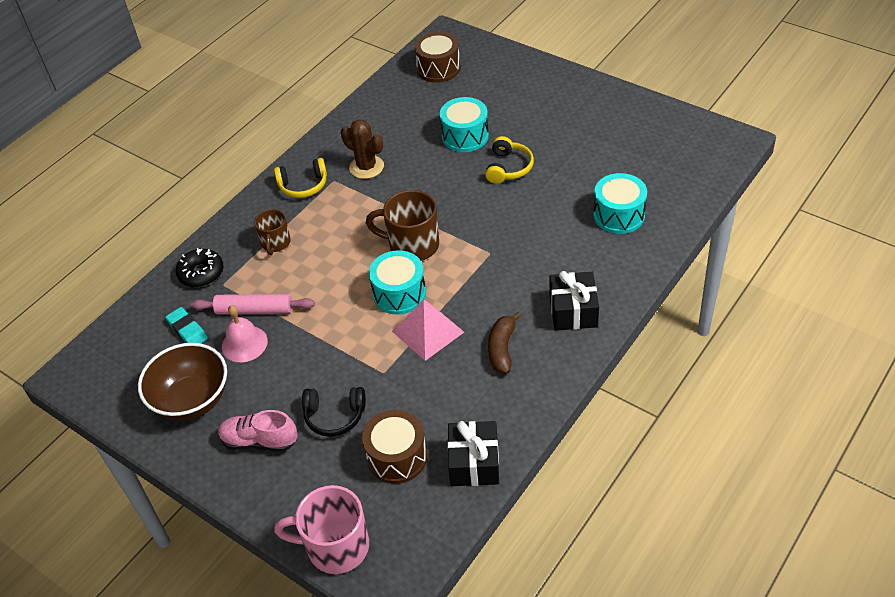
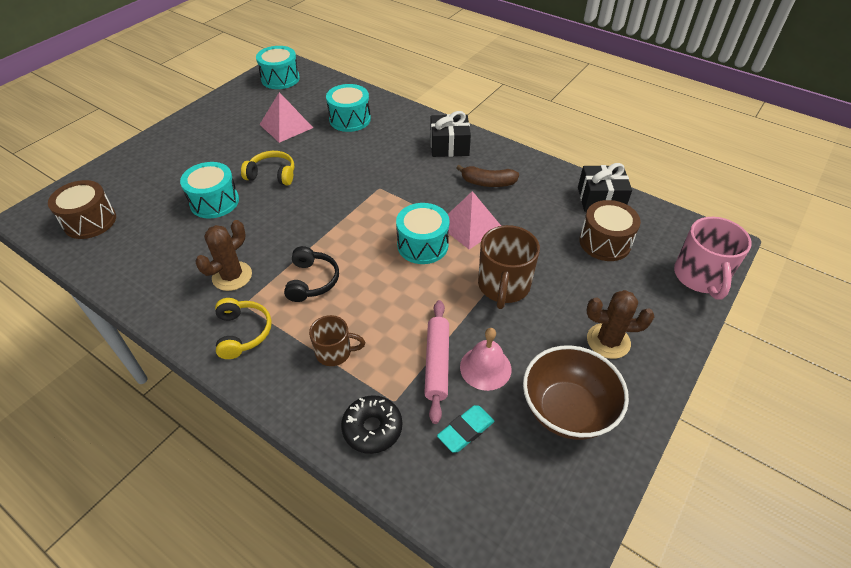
camera: 95 degrees left, 0 degrees up
(259, 441) = (608, 341): pink shoe -> brown cactus
(334, 416) = (570, 285): black headphones -> black headphones (312, 281)
(412, 245) = (360, 237): brown mug -> brown mug (503, 286)
(598, 164) = (286, 126): none -> pink pyramid
(699, 143) = (280, 79): none -> turquoise drum

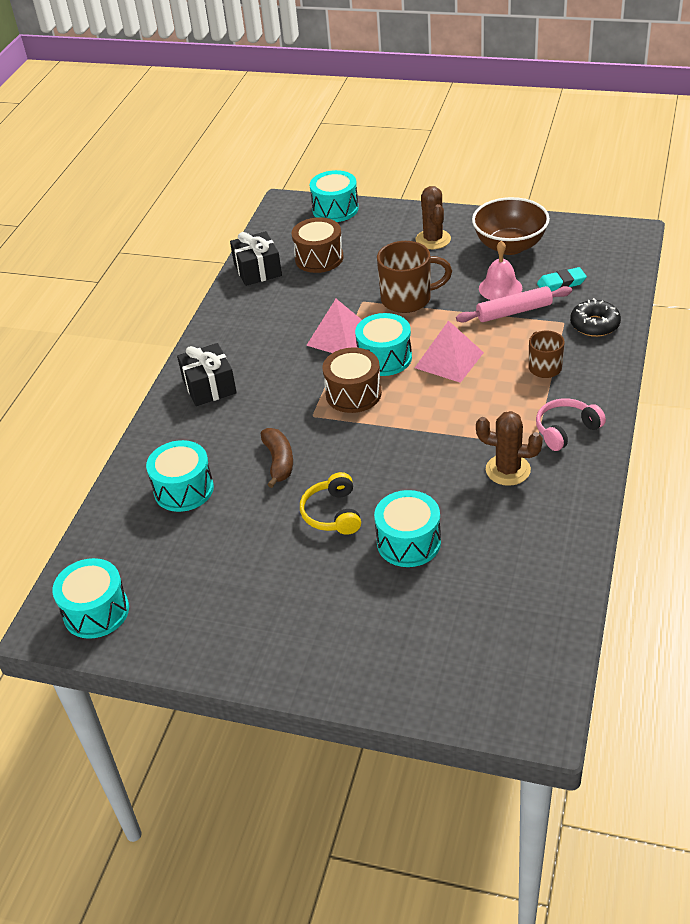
camera: 105 degrees left, 5 degrees down
(90, 221) = (509, 645): brown drum -> brown drum (353, 394)
(243, 332) = (566, 430): yellow headphones -> pink headphones
(286, 126) = (223, 547): pink pyramid -> pink pyramid (449, 360)
(312, 281) = (476, 412): black headphones -> none
(465, 430) = (561, 283): turquoise eraser -> turquoise eraser turned 45 degrees counterclockwise
(488, 183) = (265, 342): brown banana -> brown banana (279, 462)
(700, 277) = (335, 209): pink mug -> turquoise drum

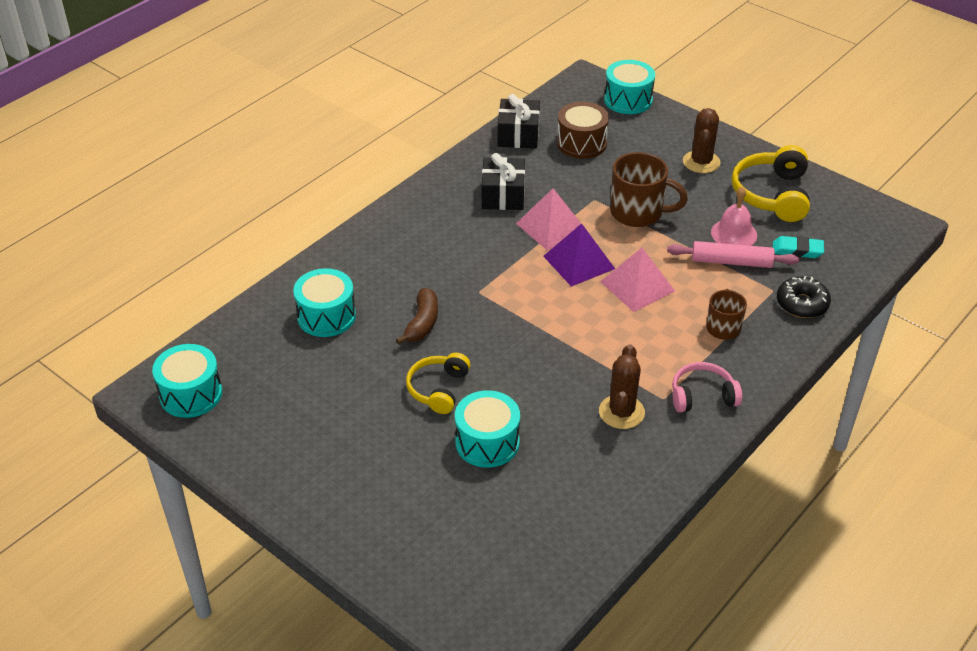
camera: 20 degrees right, 0 degrees up
(209, 386) = (406, 230): black gift -> black gift (503, 195)
(353, 394) = (528, 285): brown drum -> none
(384, 358) = (579, 262): turquoise drum -> purple pyramid
(508, 470) = (621, 412): brown cactus -> brown cactus turned 60 degrees clockwise
(509, 246) = (772, 194): brown bowl -> yellow headphones

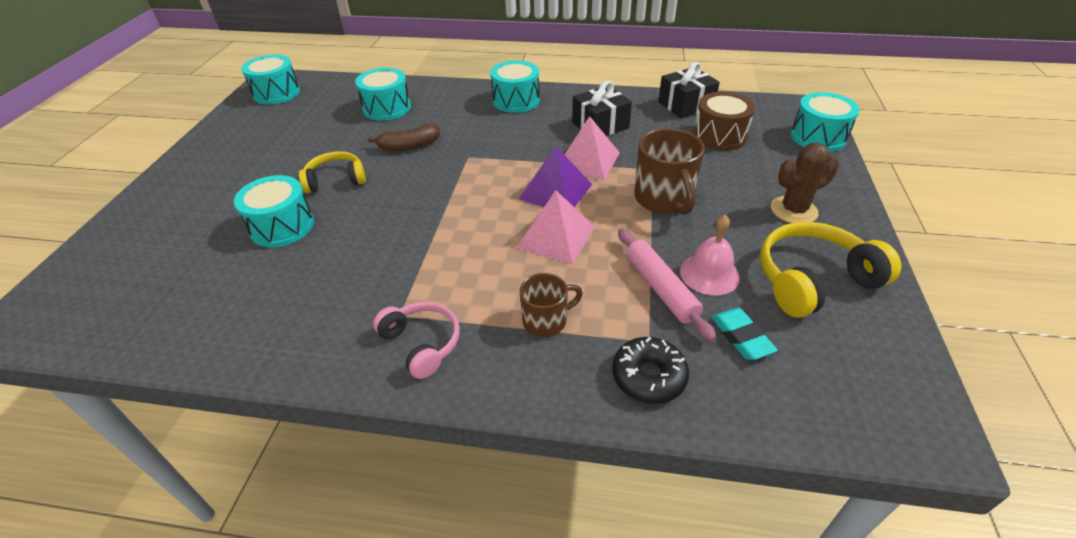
camera: 60 degrees right, 0 degrees up
(405, 225) = (516, 100): none -> turquoise drum
(621, 412) = (363, 292): brown cactus -> none

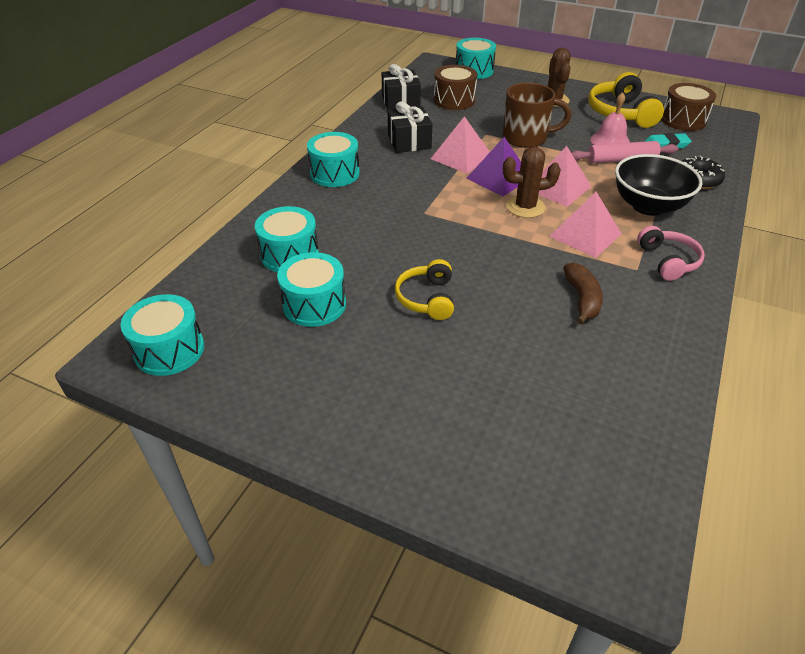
camera: 75 degrees left, 0 degrees up
(282, 226) = (499, 338): turquoise drum -> turquoise drum (314, 304)
(409, 146) = (384, 245): brown banana -> brown banana (582, 299)
(422, 343) = (668, 261): pink headphones -> pink headphones turned 105 degrees clockwise
(460, 267) = (585, 235): none -> pink pyramid
(502, 217) = (525, 207): none -> brown cactus
(546, 321) = (648, 206): brown mug -> black bowl
(854, 359) = (683, 120): none -> brown drum

